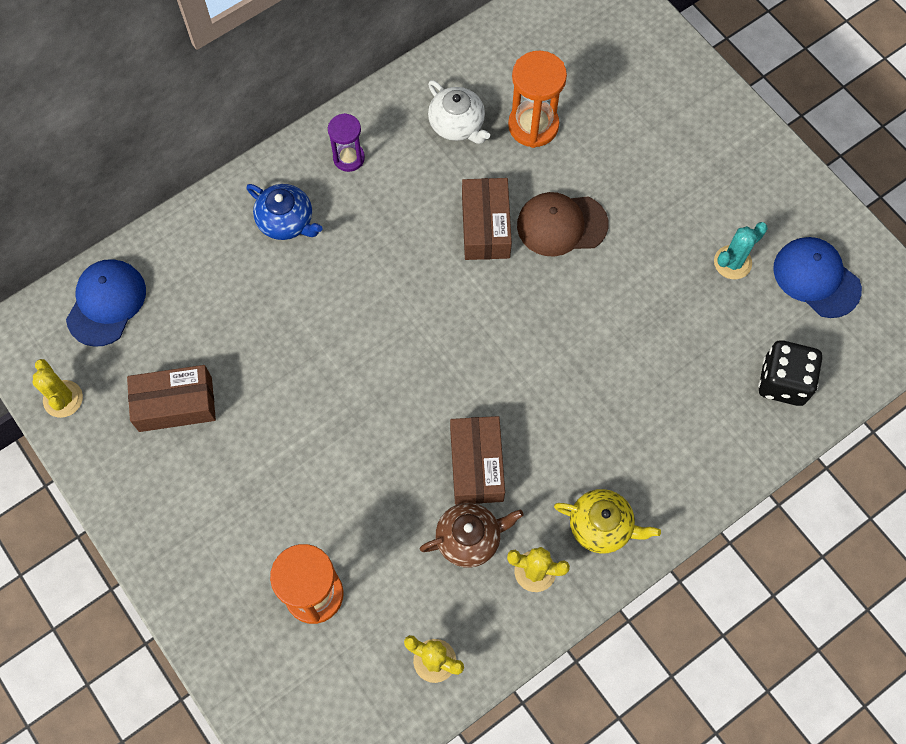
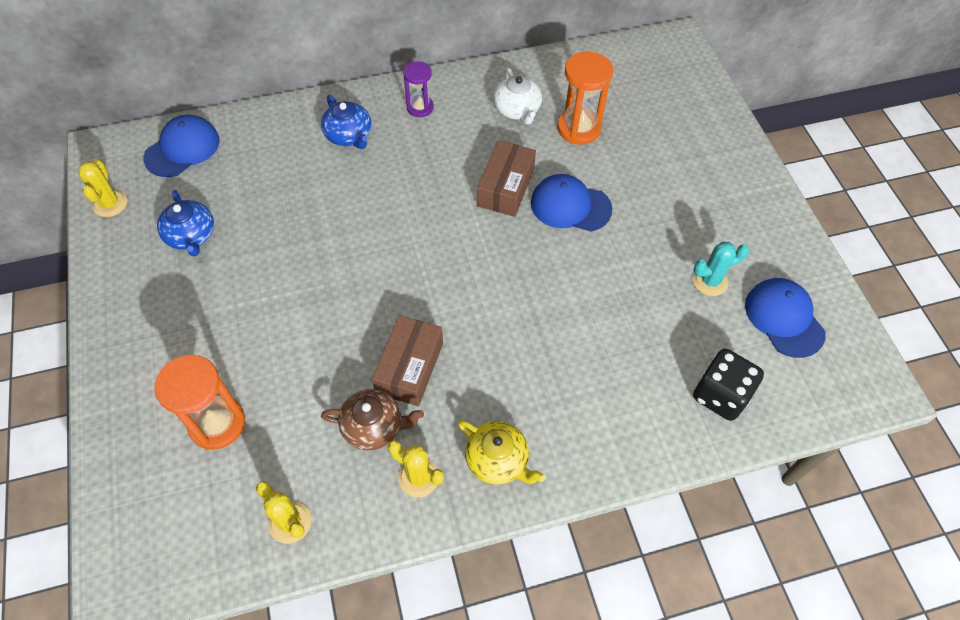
camera: 20 degrees right, 10 degrees down
(175, 404) = (191, 236): brown box -> blue teapot
(561, 225) = (570, 206): brown cap -> blue cap

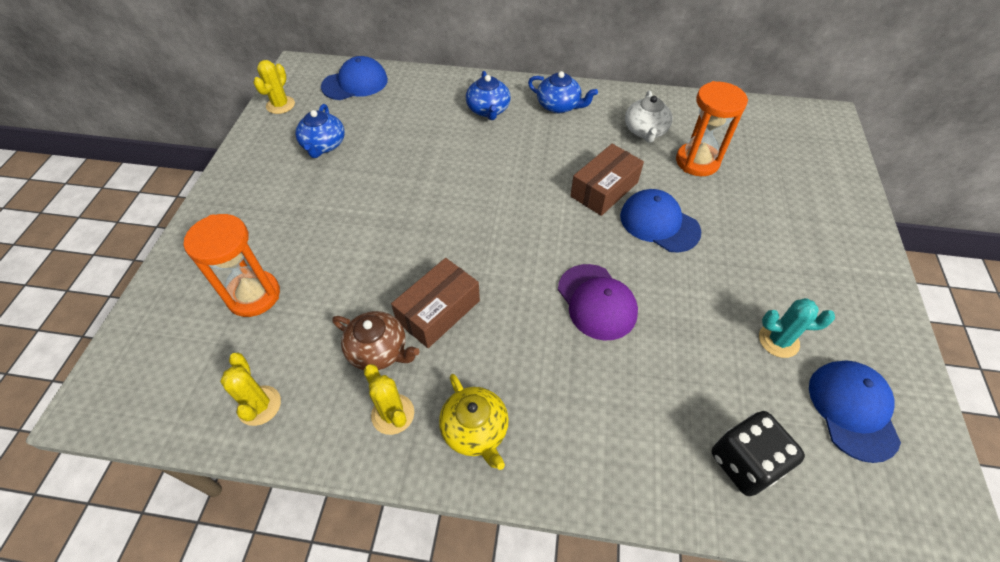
camera: 25 degrees right, 5 degrees down
(420, 108) = (559, 106): purple hourglass -> blue teapot
(548, 303) = (597, 302): none -> purple cap

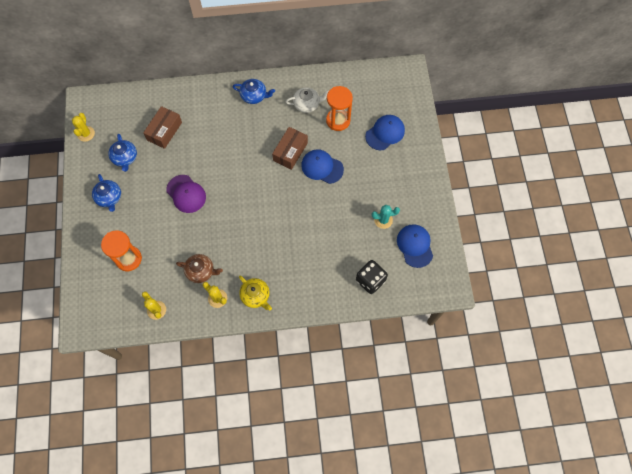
camera: 15 degrees left, 15 degrees up
(355, 83) = (125, 105): blue cap -> blue cap (385, 133)
(438, 311) = (223, 244): brown box -> brown box (164, 131)
(488, 110) = (213, 109): blue teapot -> blue teapot (109, 197)
(597, 302) = (297, 220): purple cap -> purple cap (186, 194)
(645, 131) = (307, 104): white teapot -> white teapot turned 90 degrees counterclockwise

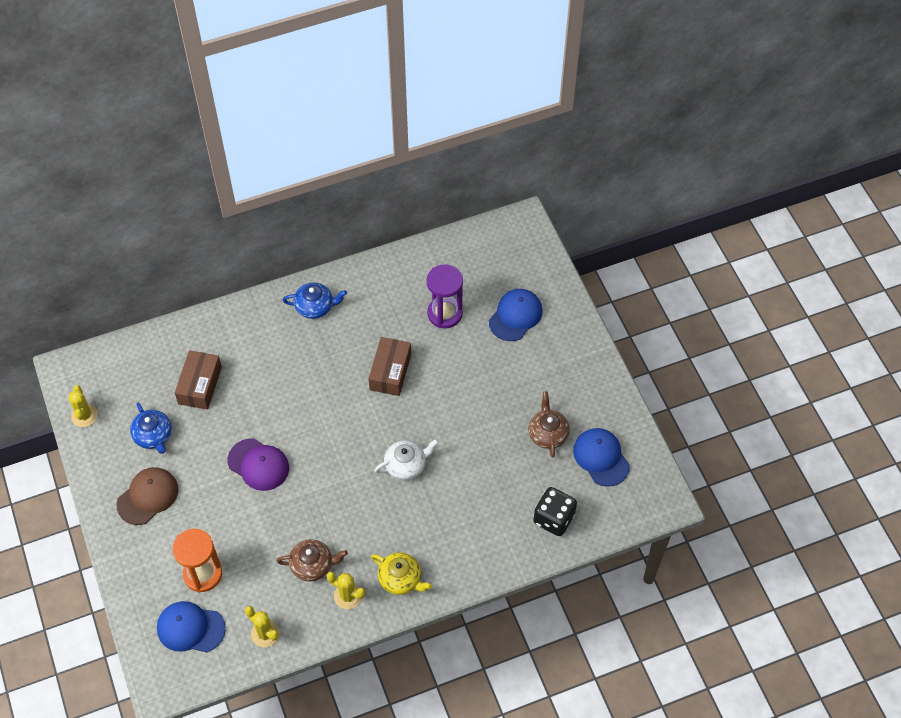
camera: 15 degrees left, 10 degrees down
(109, 197) = (148, 496): blue teapot -> brown cap
(307, 104) = (394, 301): white teapot -> white teapot (406, 465)
(322, 167) = (441, 382): blue cap -> blue cap (190, 628)
(338, 120) = (445, 314): orange hourglass -> purple hourglass
(383, 220) = (547, 434): turquoise cactus -> brown teapot

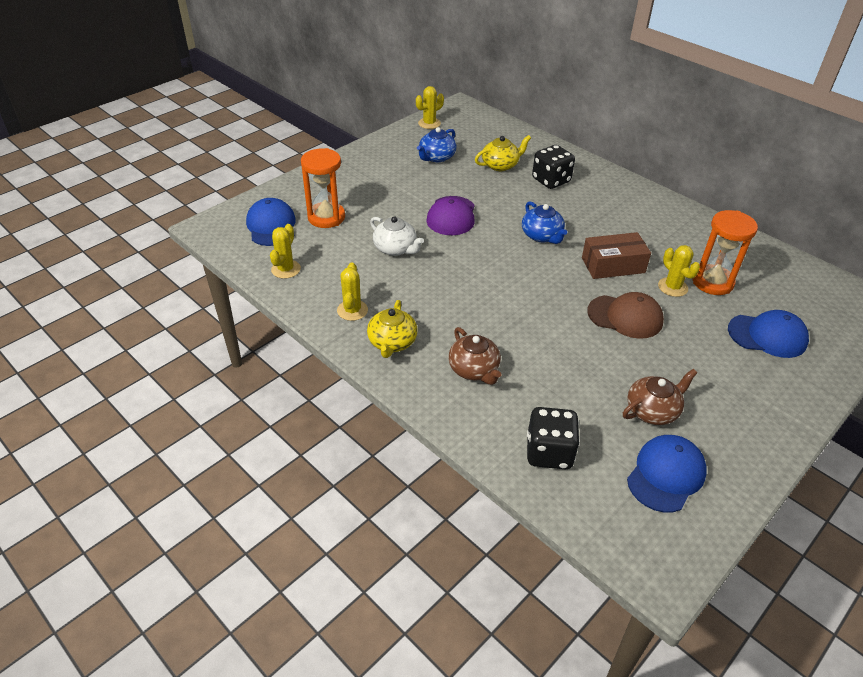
camera: 65 degrees right, 15 degrees down
(148, 496) = (380, 170): brown cap -> brown cap (625, 317)
(200, 385) = (500, 165): brown box -> yellow teapot
(249, 355) = (551, 180): none -> black dice
(312, 565) = (372, 277): brown teapot -> brown teapot (474, 369)
(315, 307) = (633, 201): blue teapot -> blue teapot (542, 236)
(406, 465) = (522, 307): white teapot -> white teapot (395, 248)
(436, 345) = (672, 287): none -> yellow cactus
(445, 314) = (712, 282): purple hourglass -> orange hourglass

